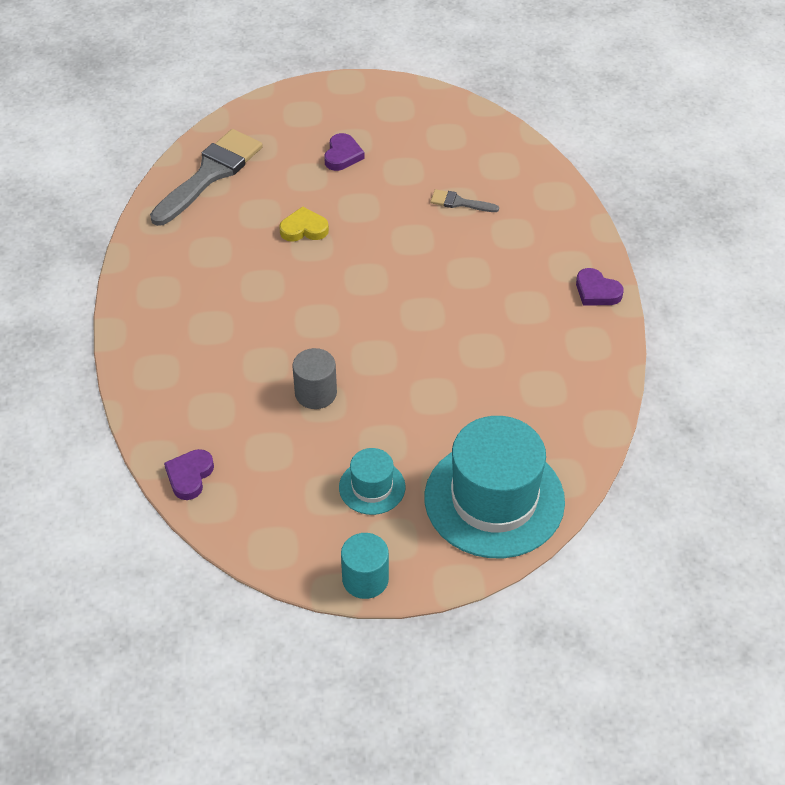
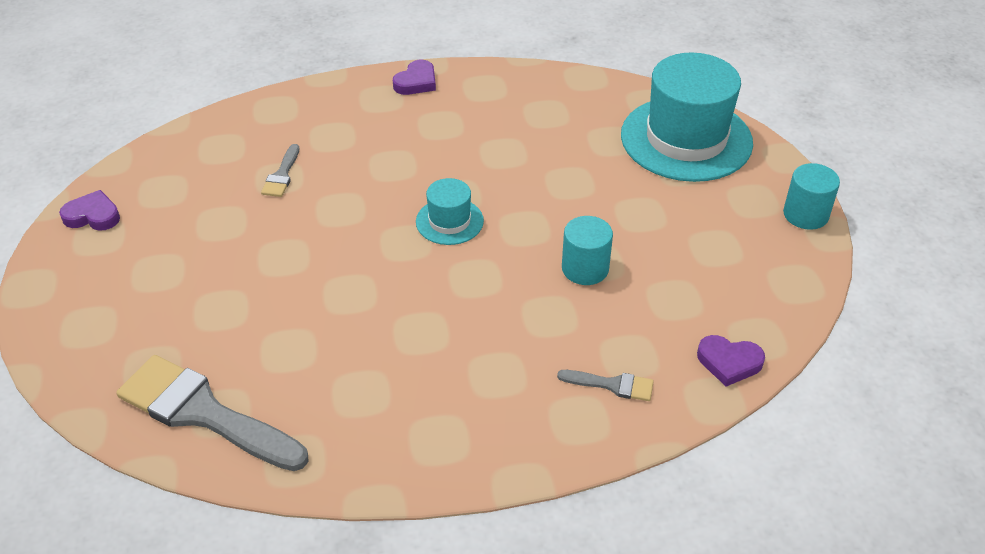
camera: 95 degrees left, 5 degrees down
(184, 395) = (612, 385): none -> grey brush
(304, 229) = (321, 302): yellow heart -> none
(315, 393) = (585, 268): grey cylinder -> turquoise cylinder
(342, 155) = (184, 278): purple heart -> purple heart (93, 216)
(372, 487) = (697, 217): turquoise hat -> turquoise hat (449, 221)

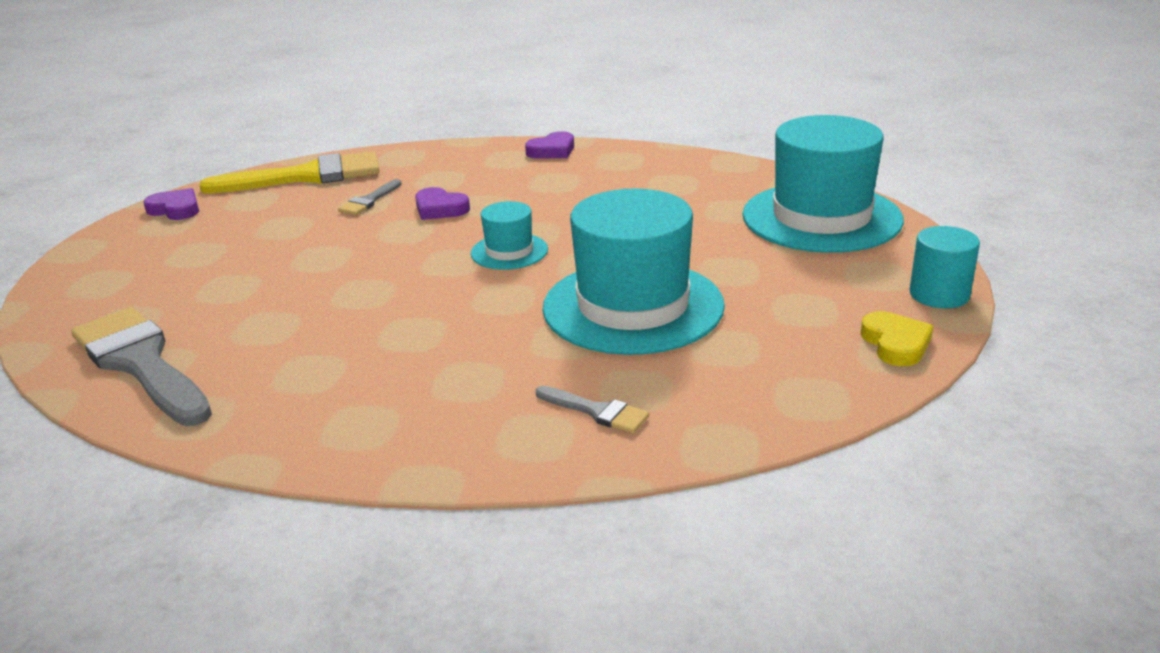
camera: 20 degrees right, 15 degrees down
(197, 150) = (306, 176): none -> yellow brush
(585, 268) = (633, 306): turquoise cylinder -> turquoise hat
(729, 362) = (760, 414): purple heart -> purple heart (440, 209)
(794, 272) = (895, 343): none -> yellow heart

